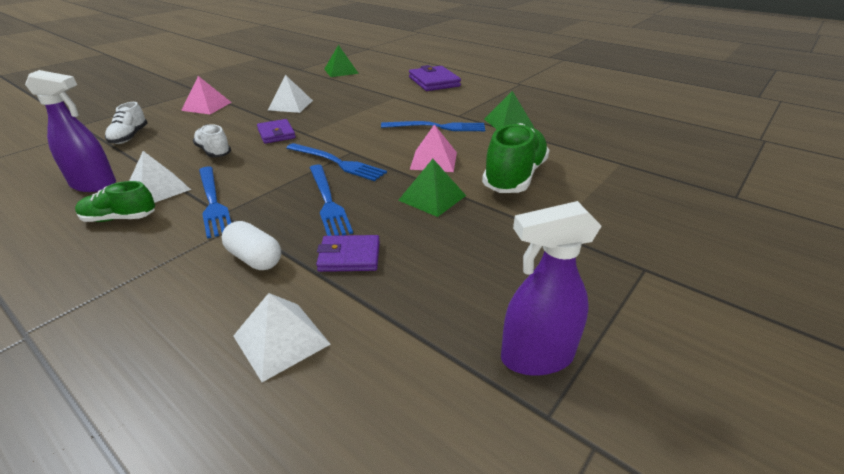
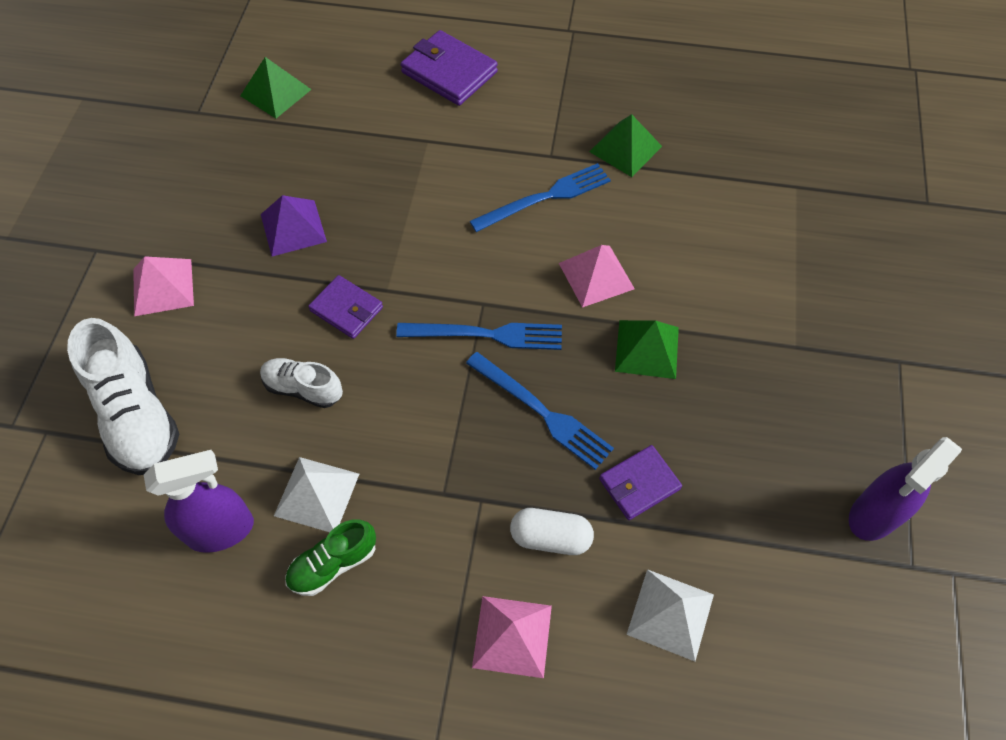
camera: 30 degrees left, 25 degrees up
(129, 137) = (136, 415): white shoe -> white shoe, size x1.76
(158, 297) = (512, 636): none -> pink pyramid
(213, 202) = (412, 481): blue fork -> none
(290, 105) = (293, 228): white pyramid -> purple pyramid
(514, 177) = (705, 267): green shoe -> none

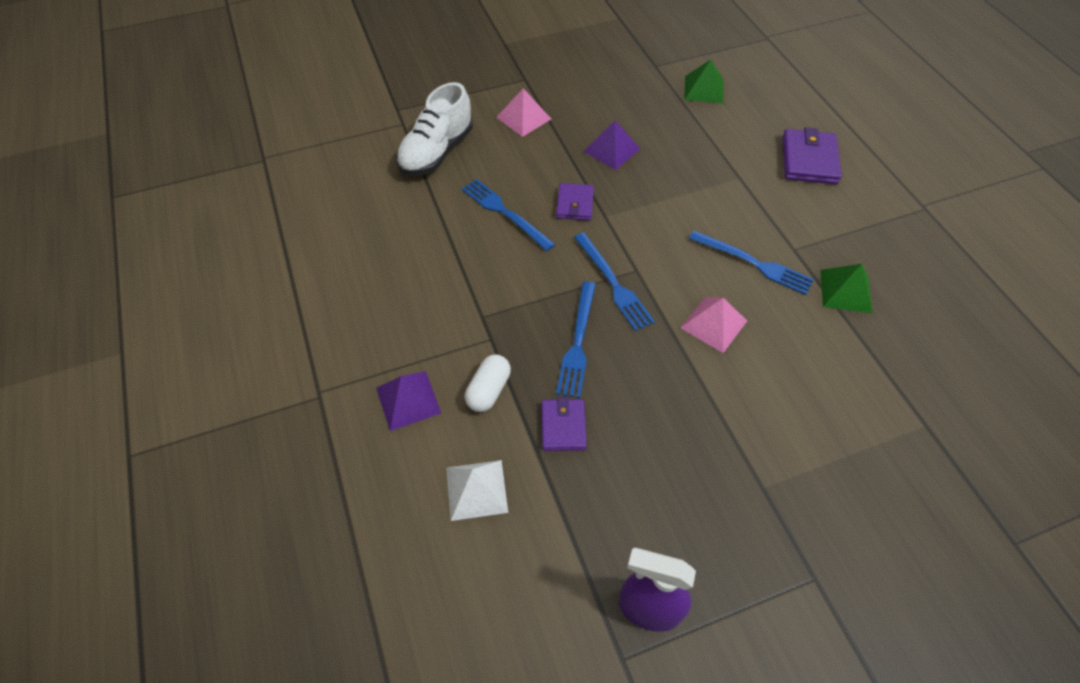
camera: 60 degrees right, 5 degrees down
(221, 530) = (392, 224): purple spray bottle -> none
(303, 388) = (505, 212): white shoe -> blue fork
(316, 494) = (440, 255): white pyramid -> none
(333, 564) = (402, 285): green shoe -> none
(512, 636) = (408, 400): pink pyramid -> purple pyramid
(550, 537) = (488, 390): white capsule -> white capsule turned 45 degrees clockwise
(639, 484) = (563, 426): purple wallet -> purple wallet turned 60 degrees clockwise
(647, 349) = (677, 383): green pyramid -> none

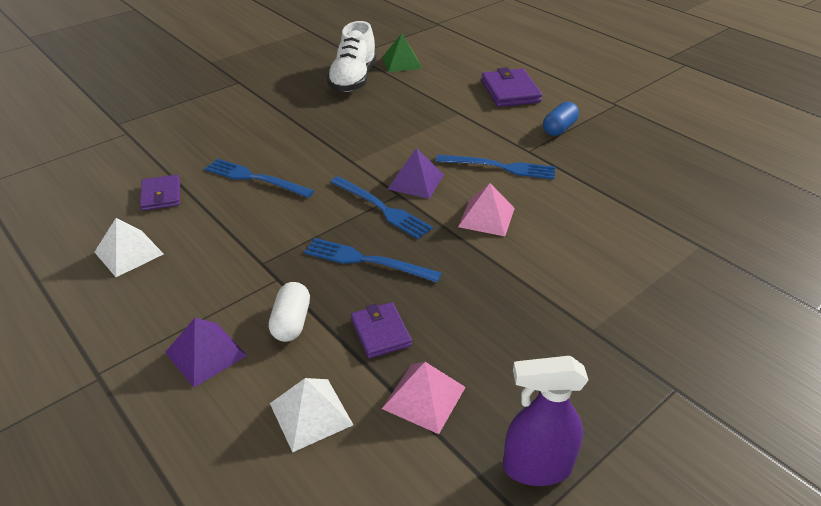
camera: 20 degrees left, 15 degrees down
(371, 271) = (129, 253): none -> white pyramid
(436, 152) = (169, 147): white shoe -> white shoe (353, 79)
(524, 118) = (248, 108): pink pyramid -> pink pyramid (424, 397)
(575, 204) = (321, 159): purple wallet -> purple wallet (161, 195)
(577, 342) = (367, 260): blue fork -> blue fork turned 120 degrees clockwise
(611, 150) = (339, 115): purple pyramid -> purple pyramid (415, 181)
(842, 227) = (559, 128): none -> blue capsule
(846, 291) = (585, 169): green pyramid -> none

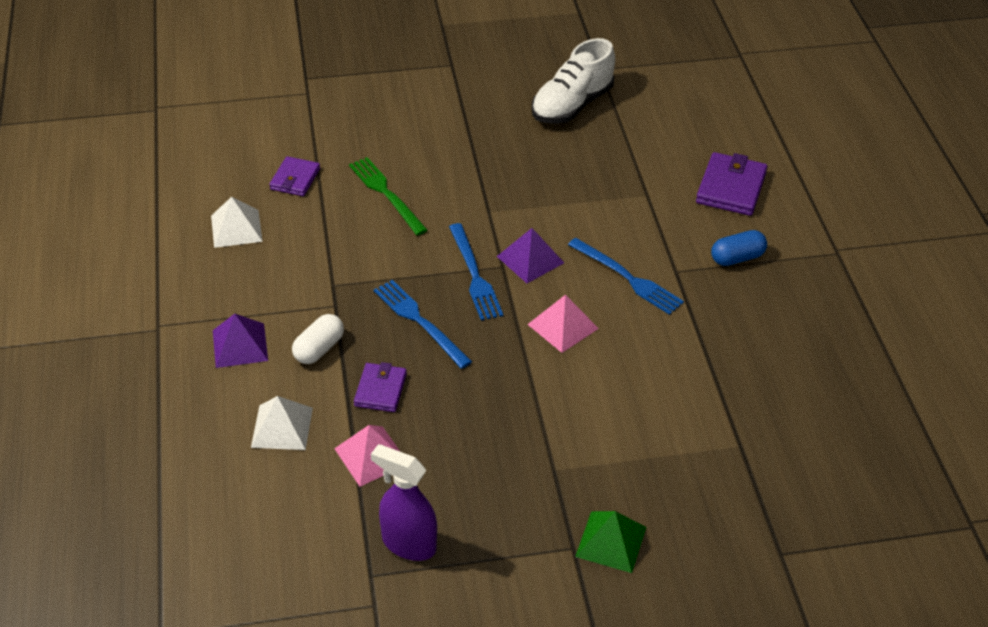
camera: 30 degrees right, 5 degrees up
(255, 178) = (386, 194): blue fork -> green fork
(401, 62) = (644, 100): green pyramid -> green pyramid (611, 541)

